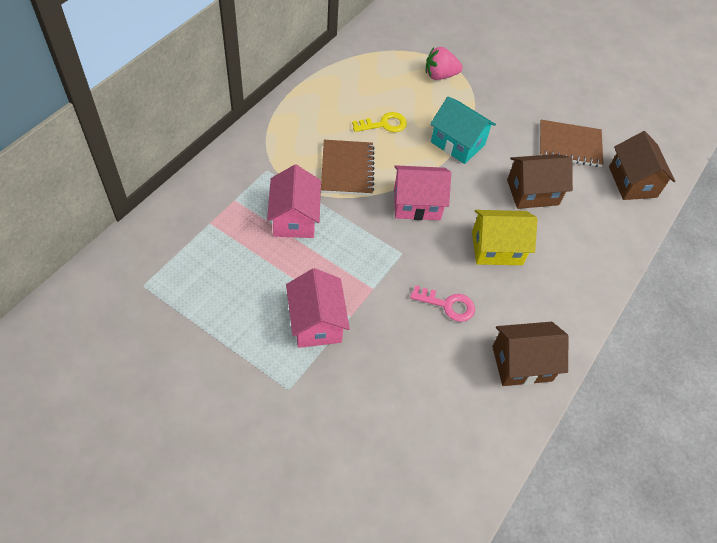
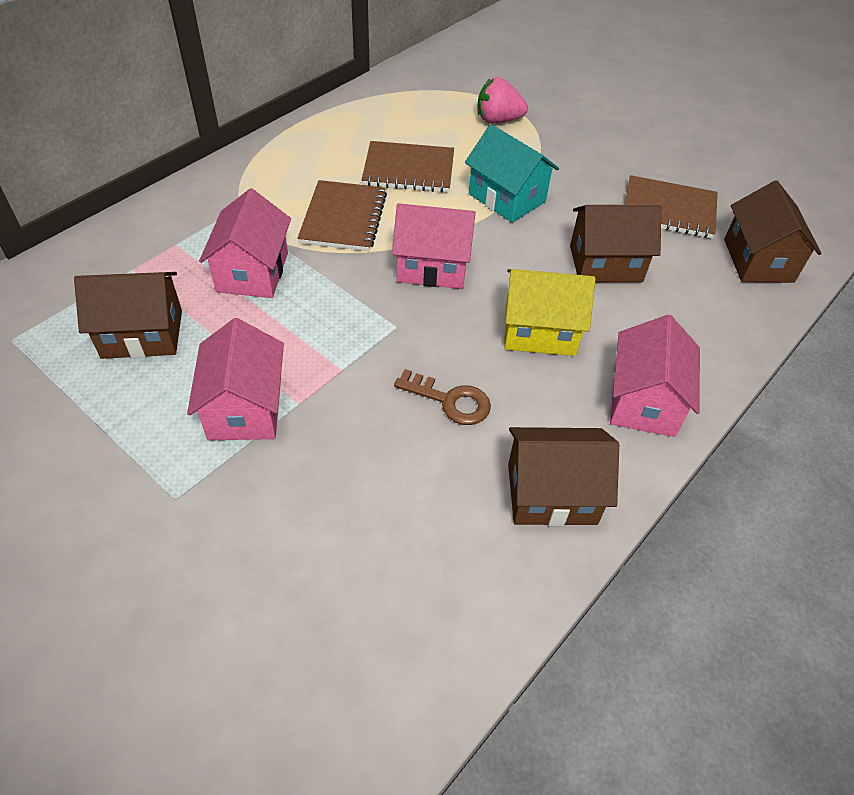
camera: 10 degrees right, 5 degrees down
(232, 273) = (142, 334): none -> brown house
(384, 124) = (408, 170): yellow key -> brown notebook
(448, 305) = (451, 401): pink key -> brown key
(570, 294) = (644, 401): none -> pink house

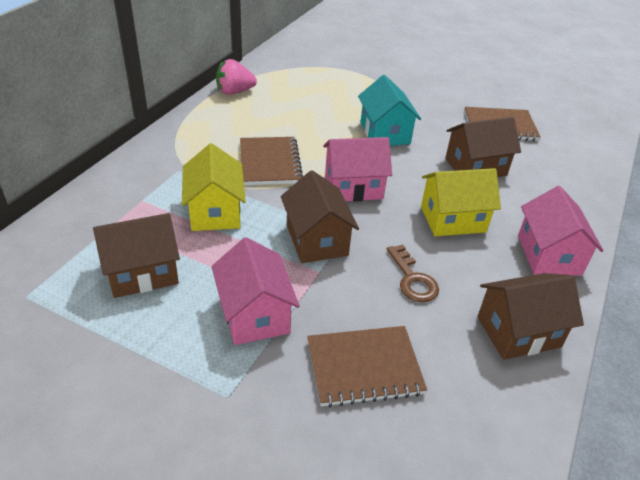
camera: 15 degrees left, 10 degrees down
(253, 272) = (215, 211): pink house -> yellow house
(408, 170) = (304, 123): brown notebook -> brown notebook (364, 367)
(451, 401) = (413, 279): brown key -> brown key turned 60 degrees clockwise
(498, 120) = (353, 82): pink strawberry -> pink strawberry (234, 92)
(507, 198) = (385, 133): turquoise house -> turquoise house turned 45 degrees clockwise
(758, 260) = (575, 150): brown house -> brown house (317, 240)

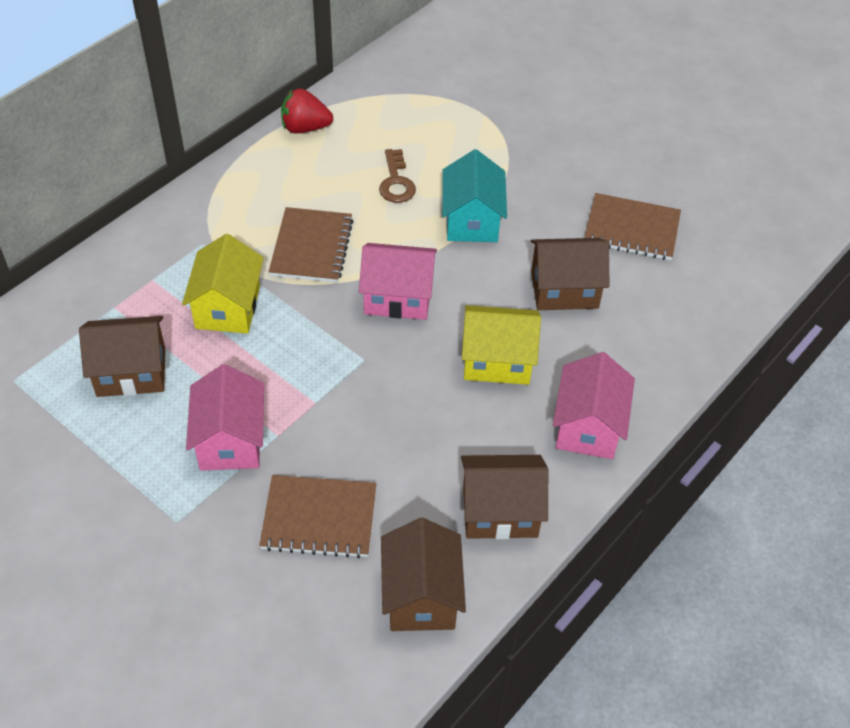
camera: 15 degrees right, 10 degrees up
(234, 92) = (305, 128): pink strawberry -> red strawberry
(317, 240) = (327, 362): brown house -> brown house (421, 595)
(413, 279) = (414, 430): brown key -> brown key (396, 182)

